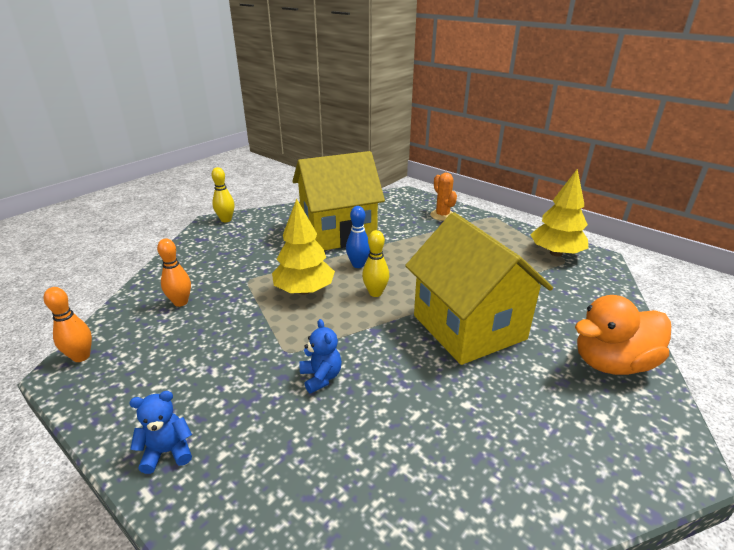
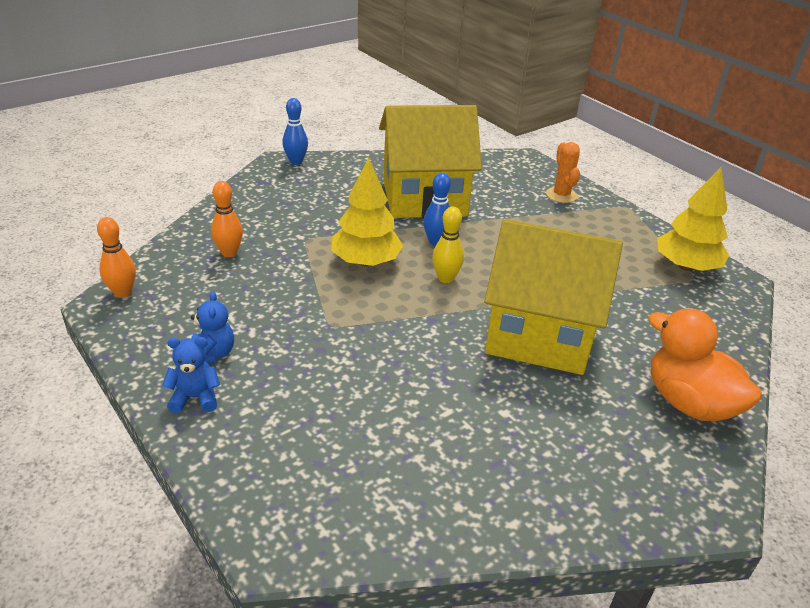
camera: 10 degrees right, 5 degrees up
(226, 220) = (296, 161): yellow bowling pin -> blue bowling pin
(321, 377) = (359, 357): blue teddy bear -> blue teddy bear (212, 354)
(468, 327) = (539, 335): yellow house -> yellow house turned 60 degrees counterclockwise
(612, 363) = (689, 402): orange duck -> orange duck turned 60 degrees clockwise

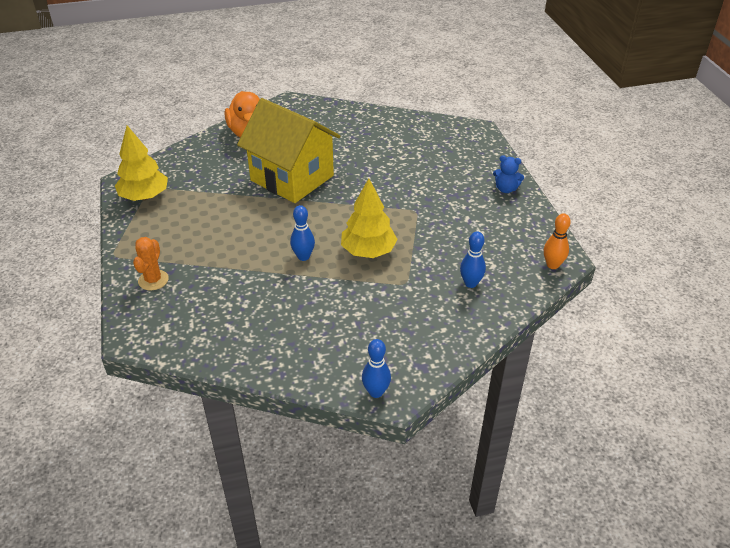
camera: 155 degrees left, 5 degrees up
(212, 354) = (493, 209): blue teddy bear -> none
(229, 252) = (470, 283): orange bowling pin -> blue bowling pin
(424, 198) = (278, 305): yellow house -> none
(445, 278) = (319, 225): yellow bowling pin -> none

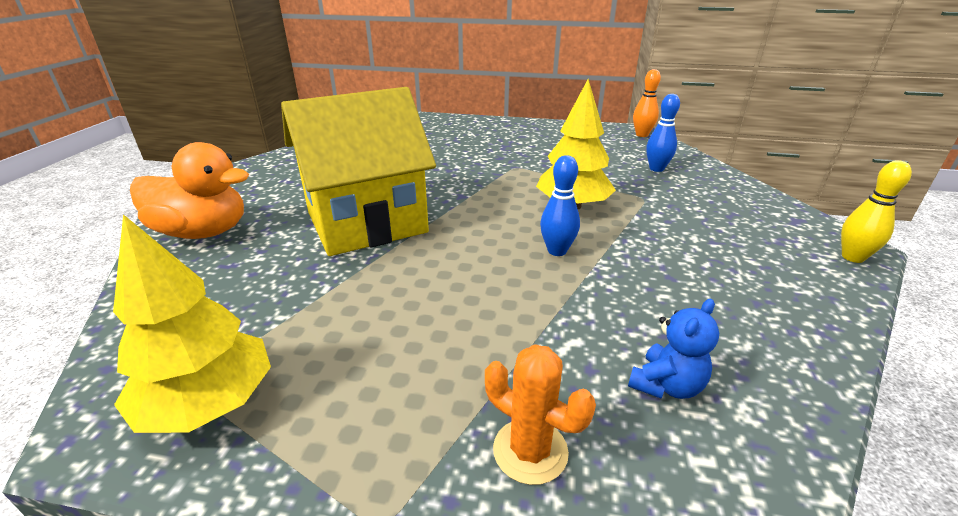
camera: 65 degrees left, 10 degrees down
(376, 392) = (852, 257): blue bowling pin -> yellow bowling pin
(506, 189) = (517, 127): blue teddy bear -> blue teddy bear (666, 385)

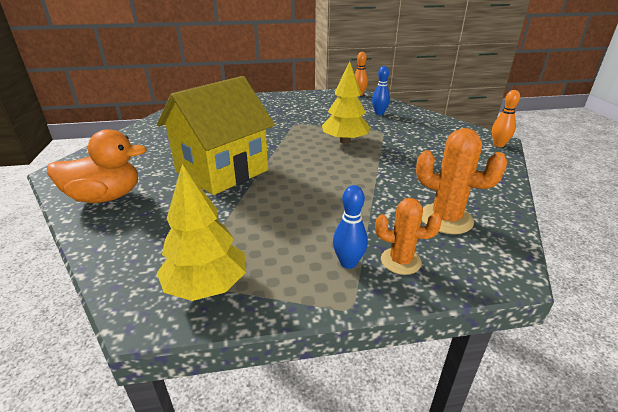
camera: 20 degrees left, 0 degrees up
(557, 251) = (352, 167): blue bowling pin -> blue bowling pin (348, 263)
(666, 385) = (446, 219): blue teddy bear -> orange cactus
(852, 257) = (498, 145): yellow bowling pin -> orange bowling pin

